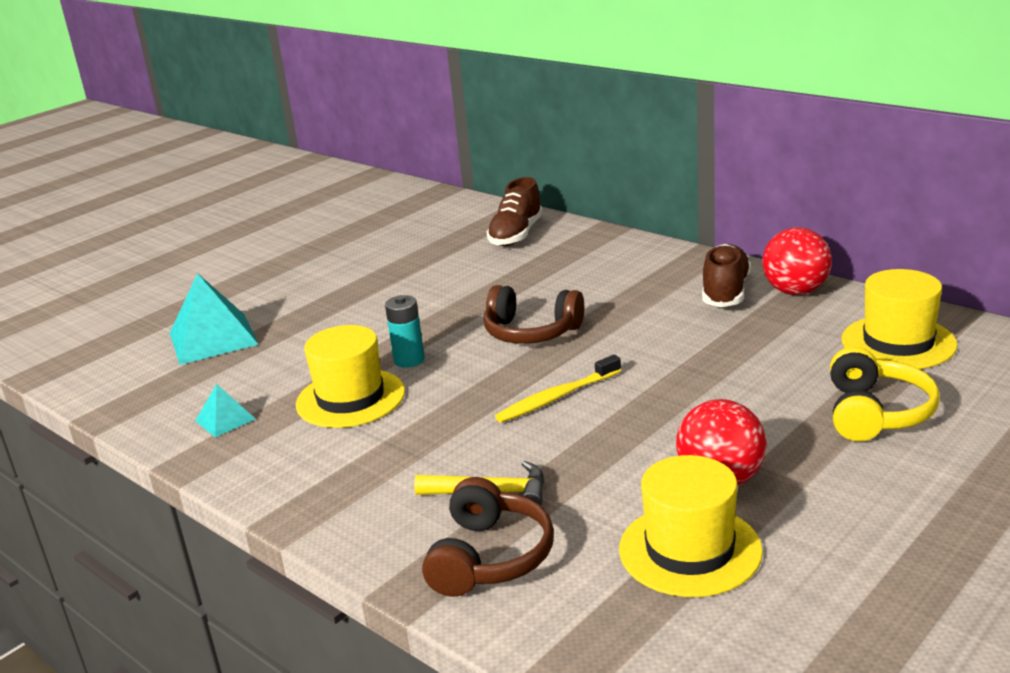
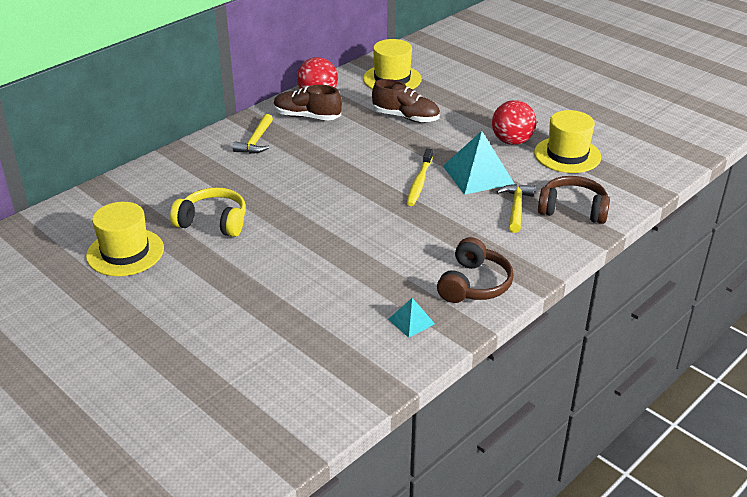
camera: 90 degrees left, 10 degrees up
(213, 338) = (269, 345): turquoise pyramid -> turquoise pyramid (478, 174)
(350, 398) = (397, 263): yellow hat -> yellow hat (125, 252)
(409, 360) = (350, 238): turquoise battery -> none
(516, 235) = (155, 188): brown shoe -> brown shoe (406, 117)
(531, 332) = (330, 188): brown headphones -> brown headphones (474, 284)
(557, 397) = (419, 182): yellow toothbrush -> yellow toothbrush turned 45 degrees clockwise
(641, 269) = (256, 141): none -> yellow hammer
(876, 413) = (460, 96): yellow headphones -> yellow headphones (213, 222)

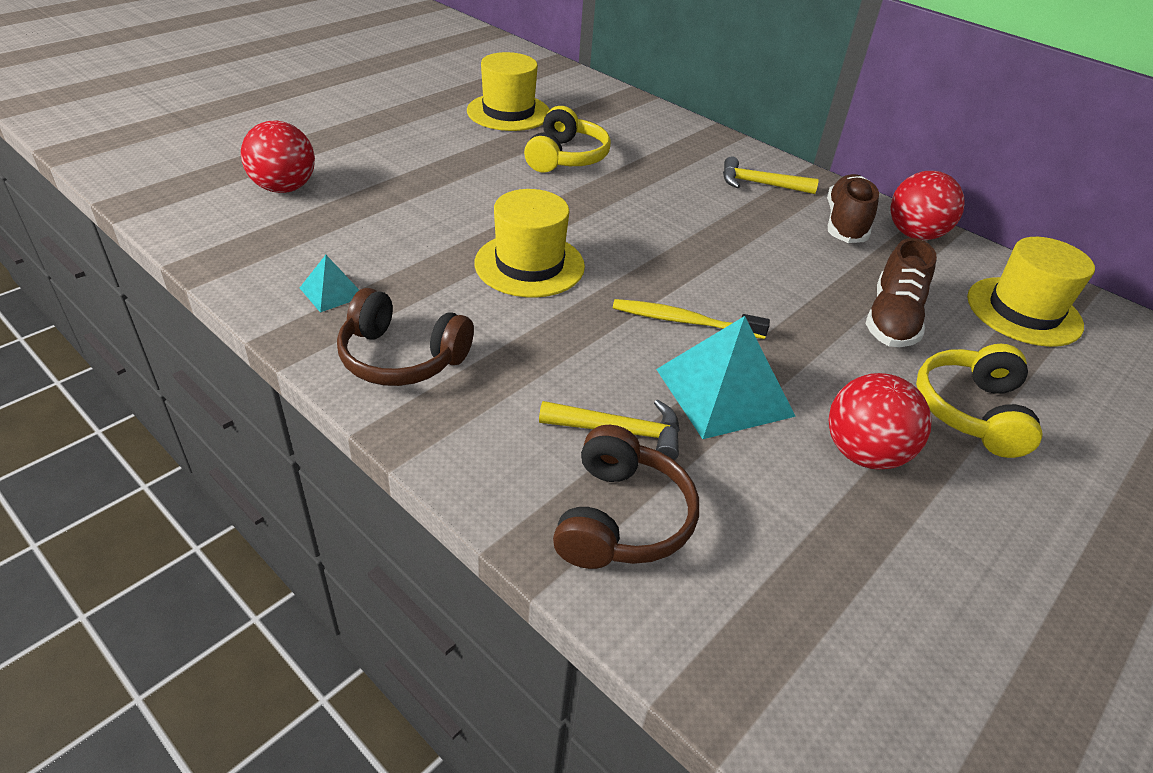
camera: 85 degrees right, 5 degrees up
(265, 368) = (284, 188): none -> red ball
(475, 109) = (971, 411): none -> yellow headphones
(567, 155) = (839, 541): yellow hat -> yellow hat (529, 265)

